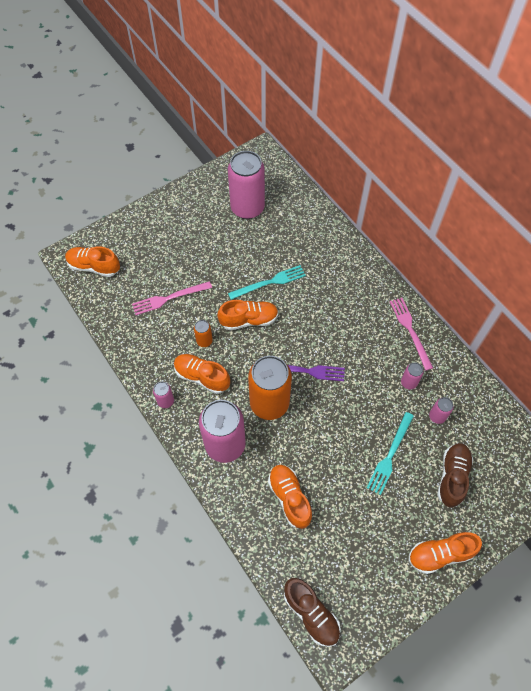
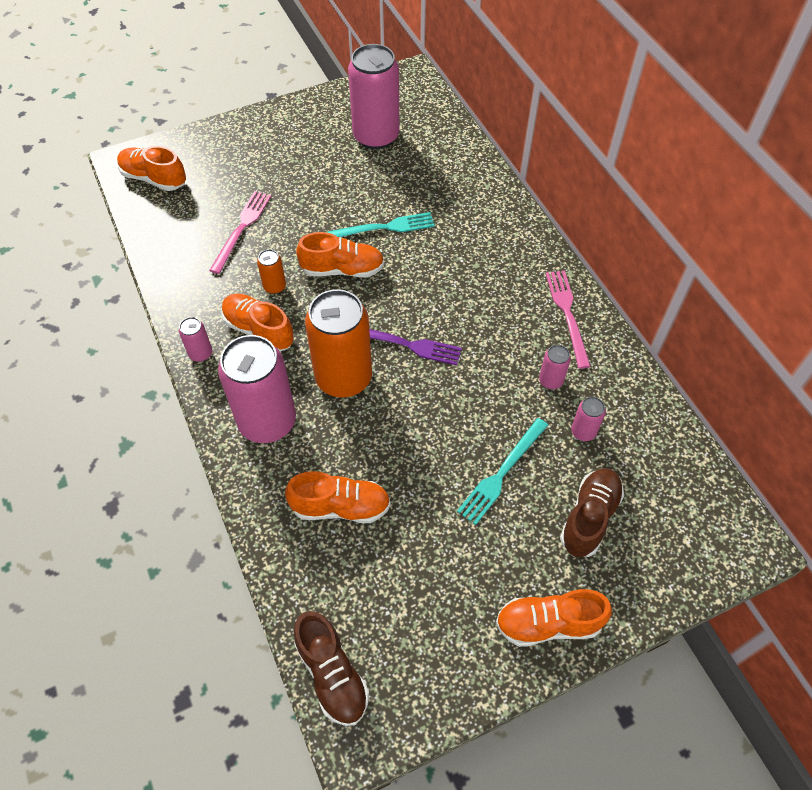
camera: 10 degrees right, 5 degrees down
(169, 298) = (242, 229): pink fork -> pink fork turned 120 degrees clockwise
(289, 498) = (340, 507): orange shoe -> orange shoe turned 105 degrees clockwise

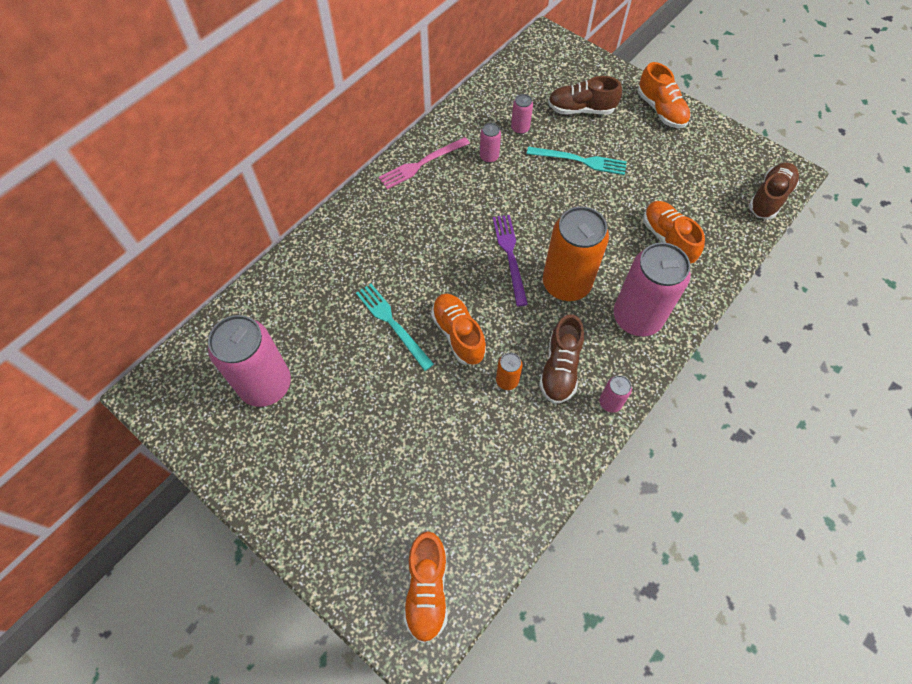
camera: 115 degrees left, 5 degrees up
(242, 229) = (453, 449): pink fork -> none
(259, 330) = (560, 368): orange shoe -> brown shoe

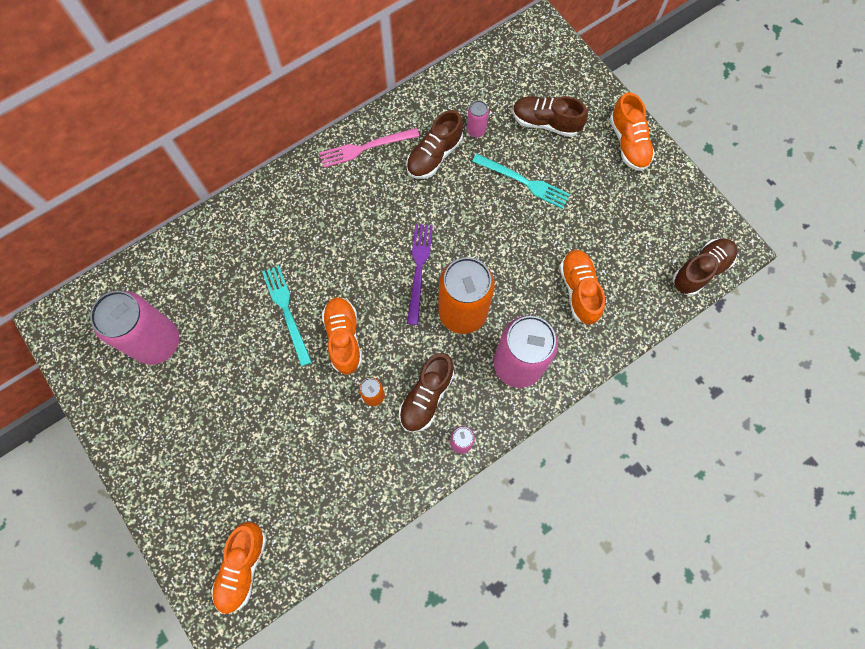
camera: 15 degrees right, 10 degrees up
(489, 156) = (434, 155): pink can -> brown shoe

